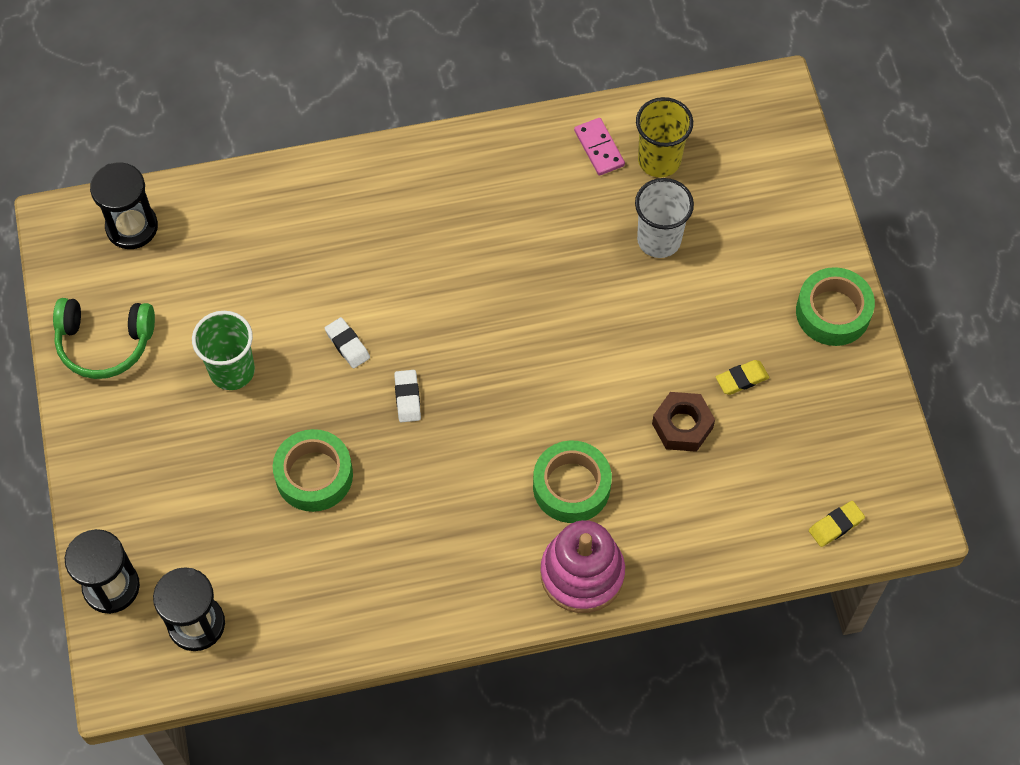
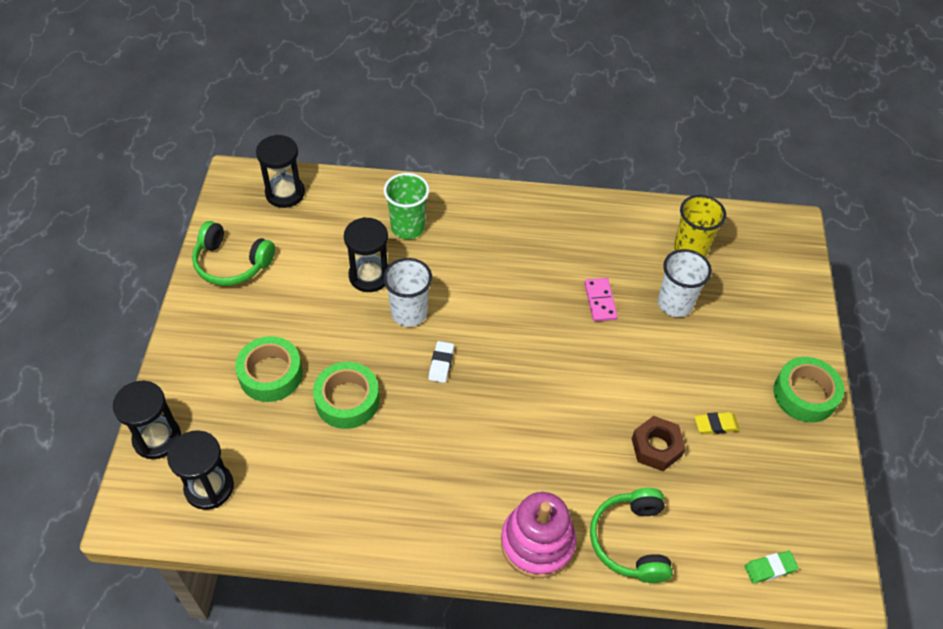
camera: 15 degrees right, 10 degrees down
(232, 371) = (316, 307): green cup -> green cup (408, 227)
(282, 310) = (369, 276): none -> black hourglass
(347, 345) = (409, 313): white eraser -> white cup
(571, 486) = (550, 469): green tape -> green tape (271, 374)
(599, 148) = (646, 229): pink domino -> pink domino (600, 301)
(682, 540) = (631, 541): none -> green headphones
(836, 525) = (769, 568): yellow eraser -> green eraser

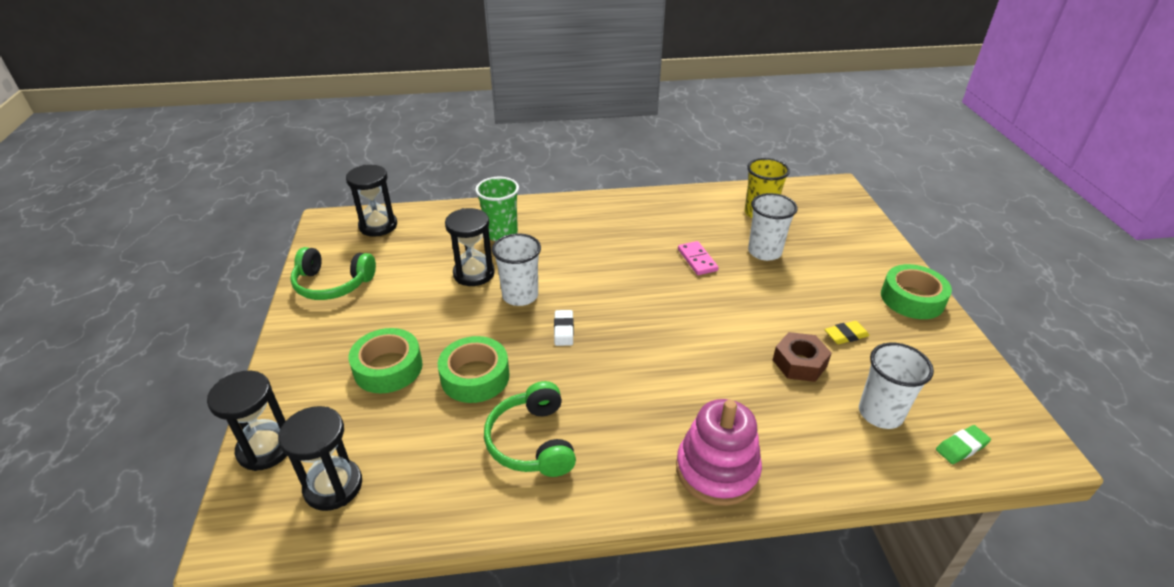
camera: 10 degrees left, 15 degrees down
(631, 541) = (812, 449): green headphones -> green headphones (532, 441)
(710, 518) = (880, 413): none -> white cup

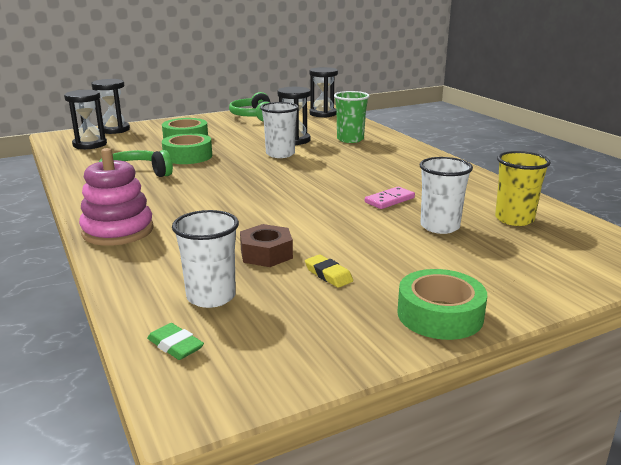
camera: 70 degrees right, 15 degrees down
(563, 330) = (250, 170): white eraser -> none

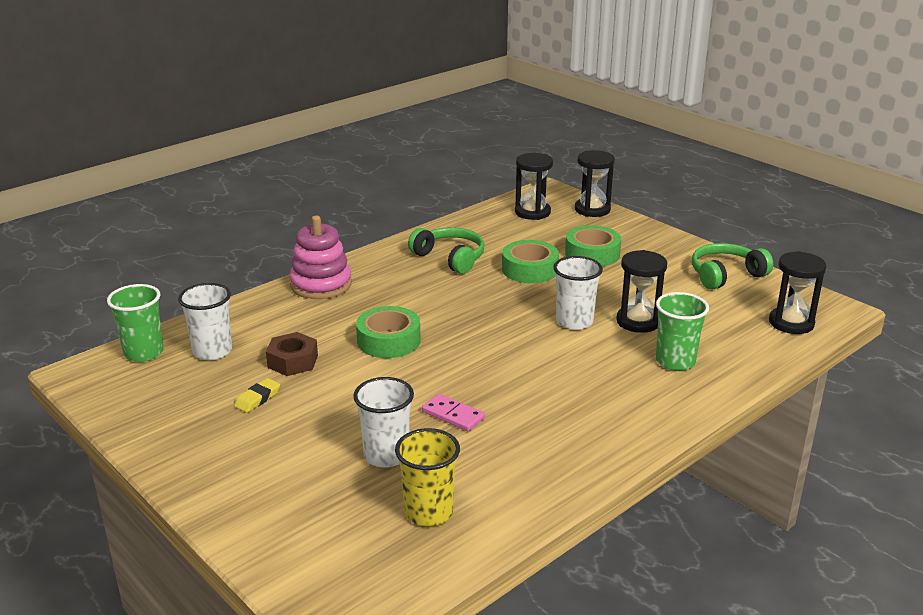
camera: 75 degrees right, 5 degrees up
(175, 346) = (143, 352): green eraser -> green cup
(440, 315) = (192, 464): green tape -> green tape (388, 341)

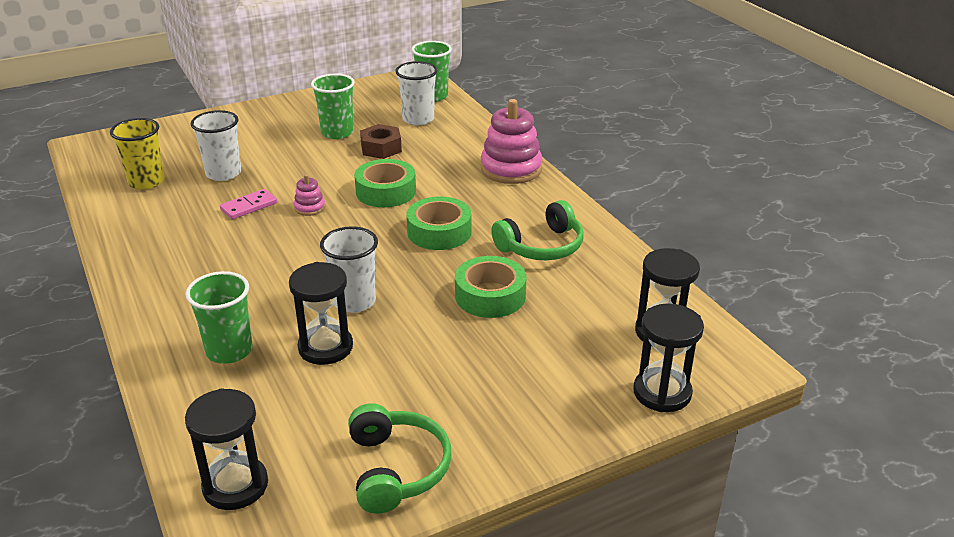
camera: 105 degrees right, 5 degrees up
(257, 399) = (337, 132): yellow eraser -> green cup
(439, 376) = (309, 208): none -> pink stacking toy
(592, 254) = (513, 355): green tape -> green tape (439, 232)

